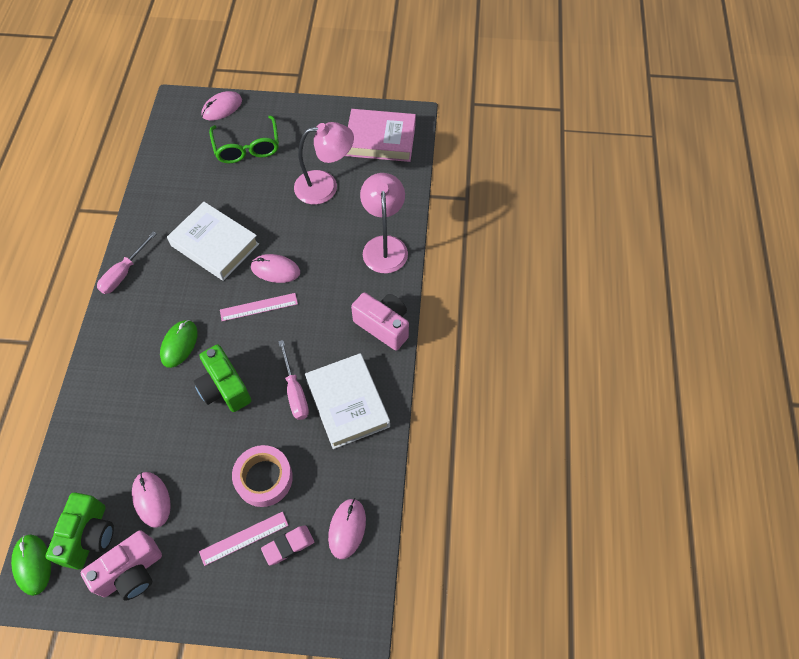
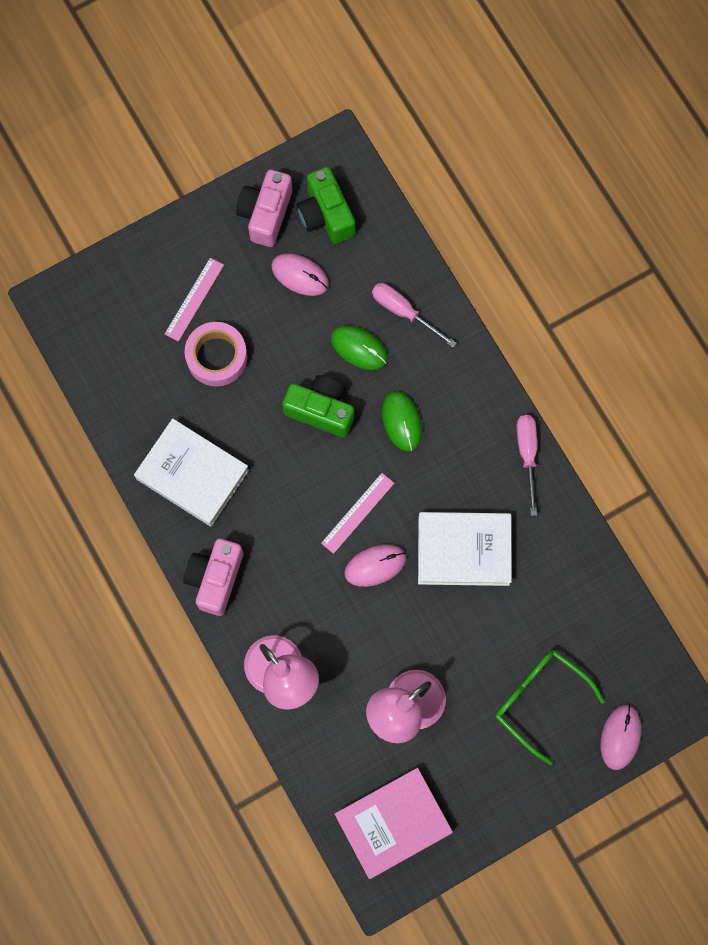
camera: 145 degrees right, 15 degrees up
(32, 564) = (352, 166): green mouse -> green mouse (359, 348)
(288, 546) = (151, 318): pink eraser -> none
(295, 392) = (251, 452): pink screwdriver -> pink screwdriver (404, 312)
(347, 528) = (111, 365): pink mouse -> none
(383, 326) = (215, 579): pink camera -> pink camera turned 105 degrees clockwise

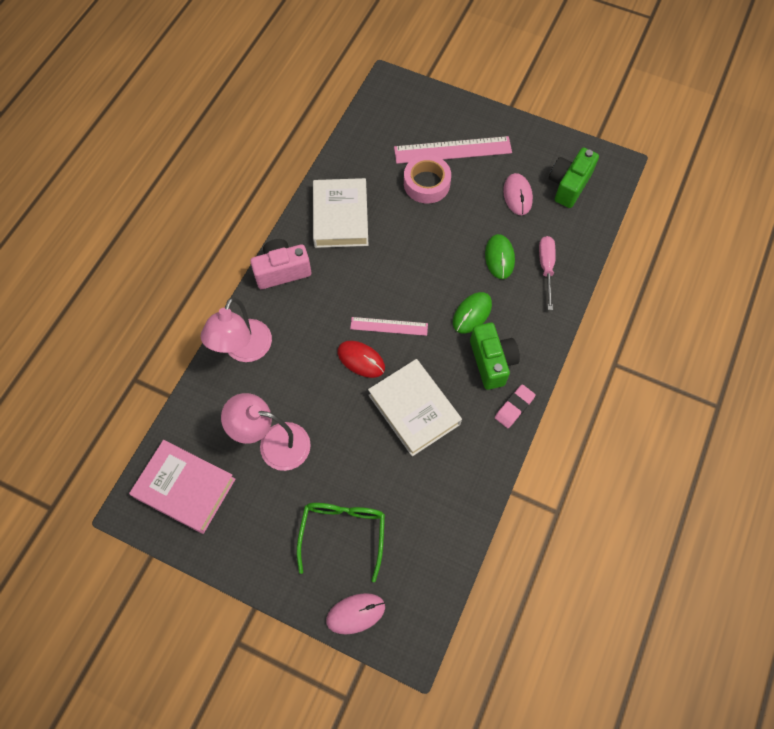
camera: 55 degrees right, 10 degrees down
(194, 299) = (452, 150): pink ruler -> pink ruler, size x1.68
(266, 214) = (539, 153): pink camera -> none
(321, 410) = (440, 261): green camera -> green camera (492, 362)
(375, 565) = (361, 360): pink mouse -> red mouse
(527, 454) = (514, 407): pink screwdriver -> pink eraser

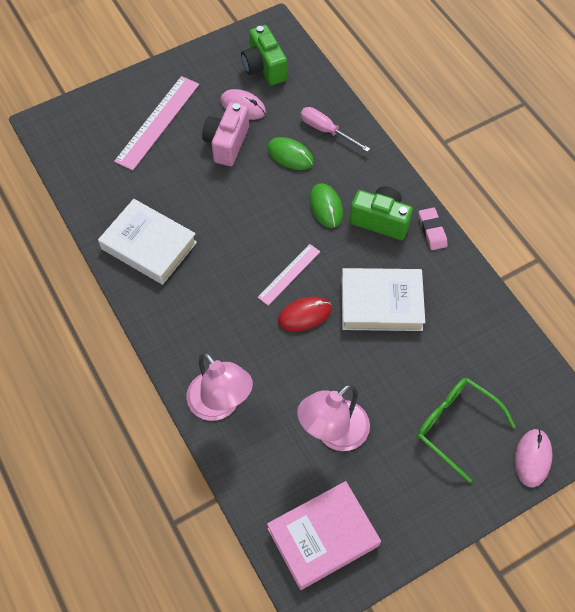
camera: 55 degrees left, 5 degrees down
(282, 271) = (164, 325): pink camera -> pink camera (227, 143)
(426, 183) = (174, 161): pink tape -> none

